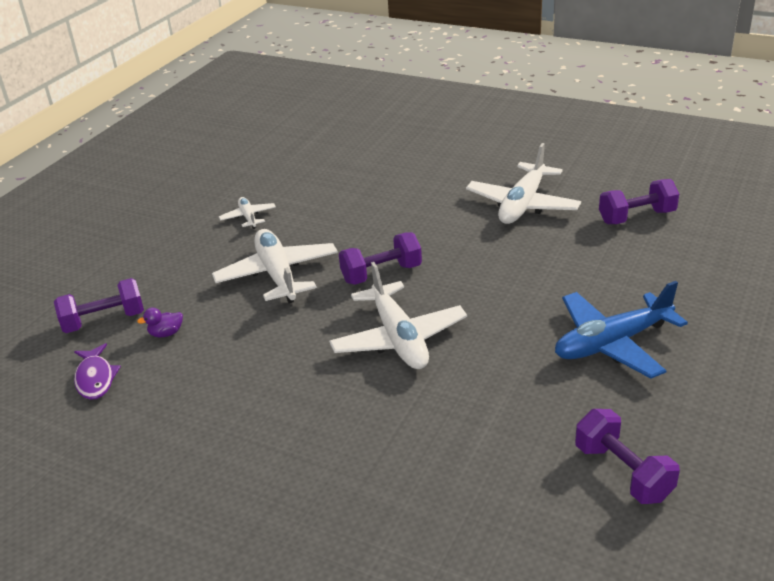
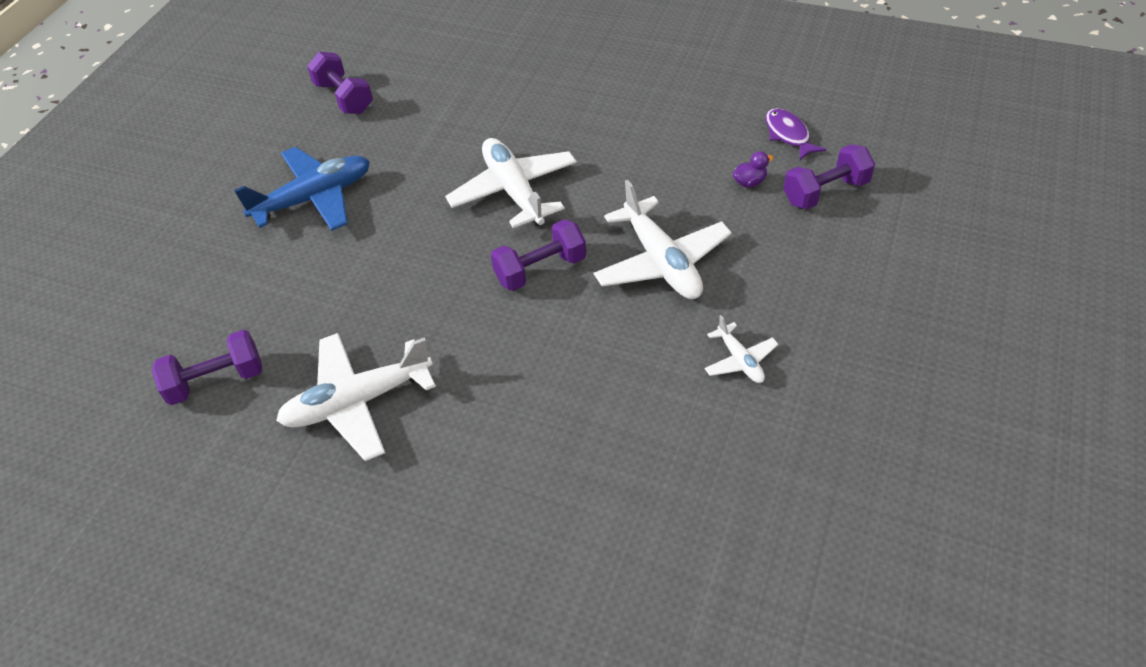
camera: 175 degrees right, 15 degrees up
(522, 204) = (358, 402): white plane -> white plane turned 135 degrees counterclockwise

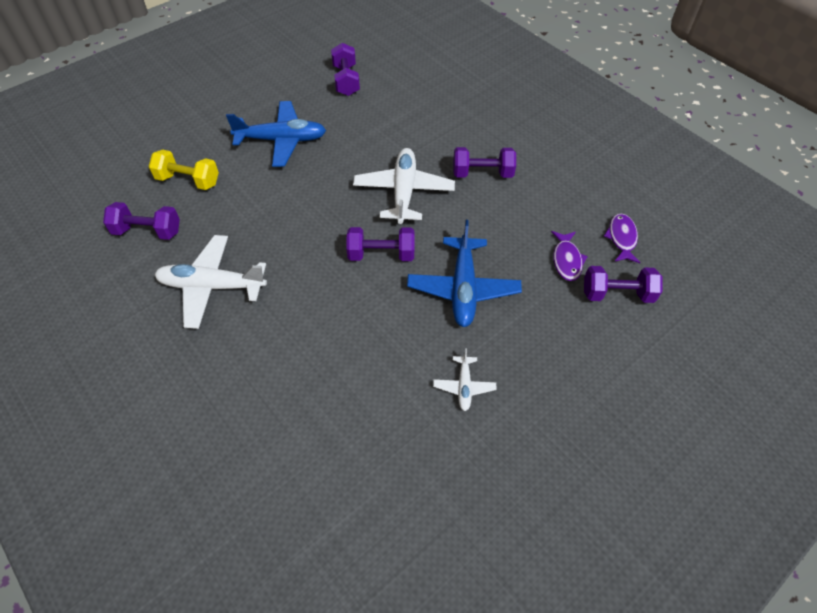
camera: 25 degrees right, 5 degrees up
(224, 297) = (188, 180): none -> yellow dumbbell
(589, 133) = (482, 173): none -> purple dumbbell
(661, 262) = (463, 288): white plane -> blue plane
(749, 182) = (566, 260): purple duck -> purple fish

